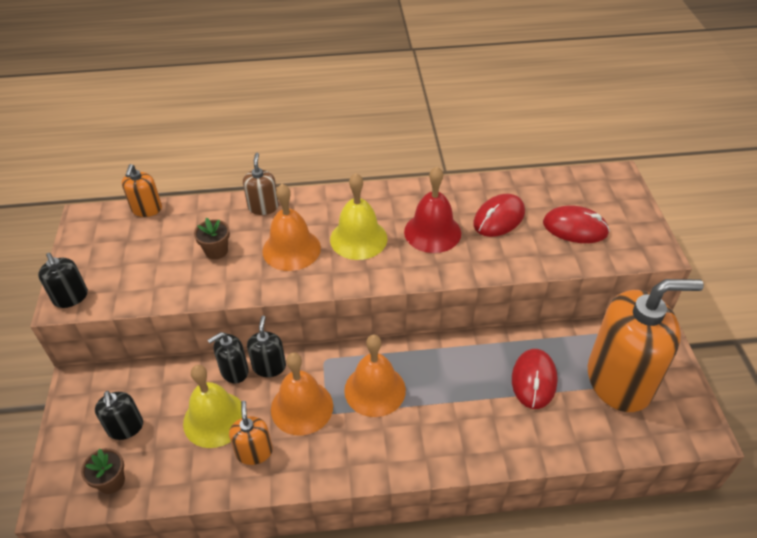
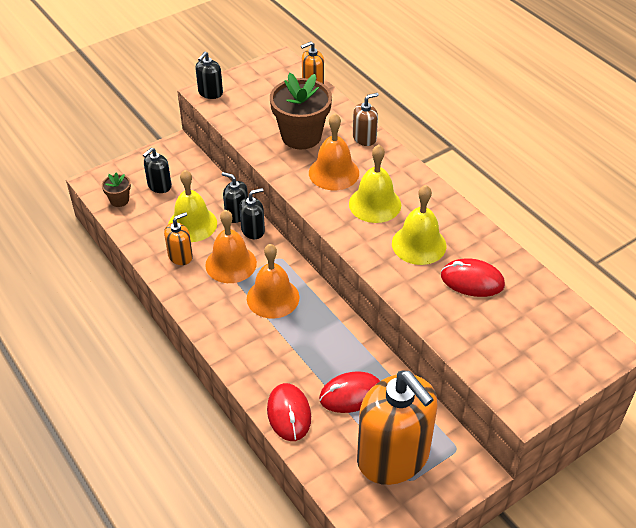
camera: 60 degrees right, 0 degrees up
(216, 251) = (301, 136): brown flower pot -> brown flower pot, size x2.11
(432, 232) = (419, 244): red bell -> yellow bell
(575, 228) = (505, 337): red mouse -> red mouse (289, 414)

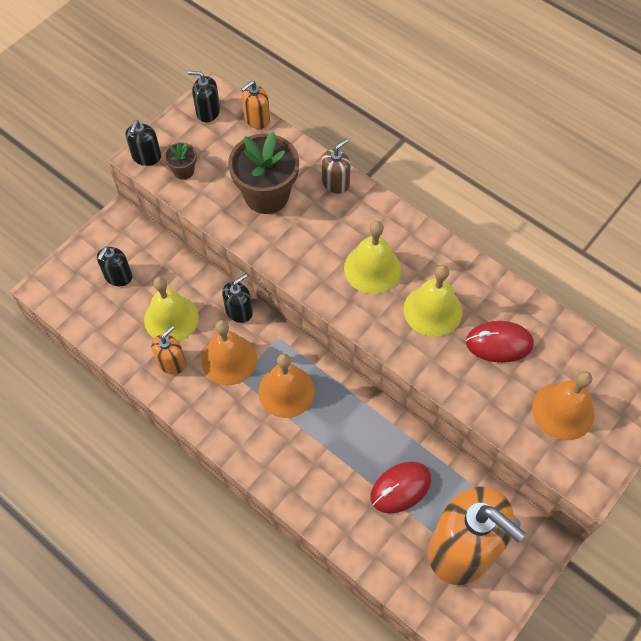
camera: 15 degrees left, 15 degrees up
(119, 200) = (80, 305): brown flower pot -> brown flower pot (183, 171)
(237, 214) = (215, 294): black soap dispenser -> black soap dispenser (208, 112)
(289, 414) = (345, 527): red mouse -> none
(334, 173) = (316, 237): orange bell -> orange bell (563, 411)

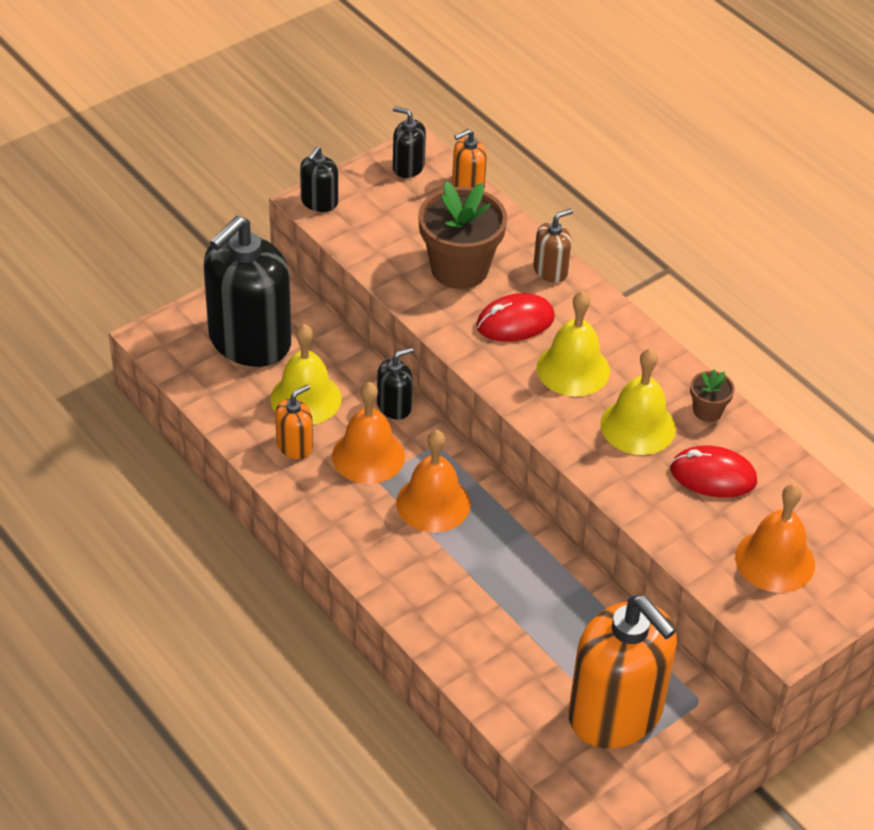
camera: 10 degrees right, 15 degrees down
(118, 276) = (249, 341): black soap dispenser -> black soap dispenser, size x2.28
(183, 171) = (362, 225): brown flower pot -> brown flower pot (707, 411)
(400, 488) = (553, 633): red mouse -> red mouse (515, 322)

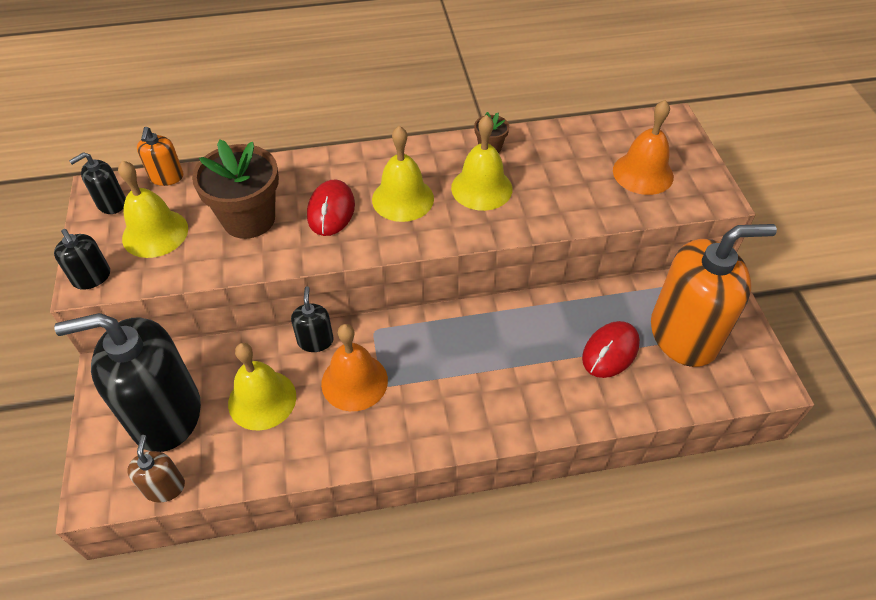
camera: 60 degrees left, 5 degrees up
(249, 341) = (165, 414): black soap dispenser -> black soap dispenser turned 105 degrees clockwise
(294, 446) = (308, 431): orange soap dispenser -> none
(396, 214) = (155, 233): none -> yellow bell
(433, 503) = (430, 359): orange bell -> none
(550, 270) = (296, 169): brown soap dispenser -> brown soap dispenser (164, 487)
(713, 475) = (551, 170): red mouse -> red mouse (610, 351)

